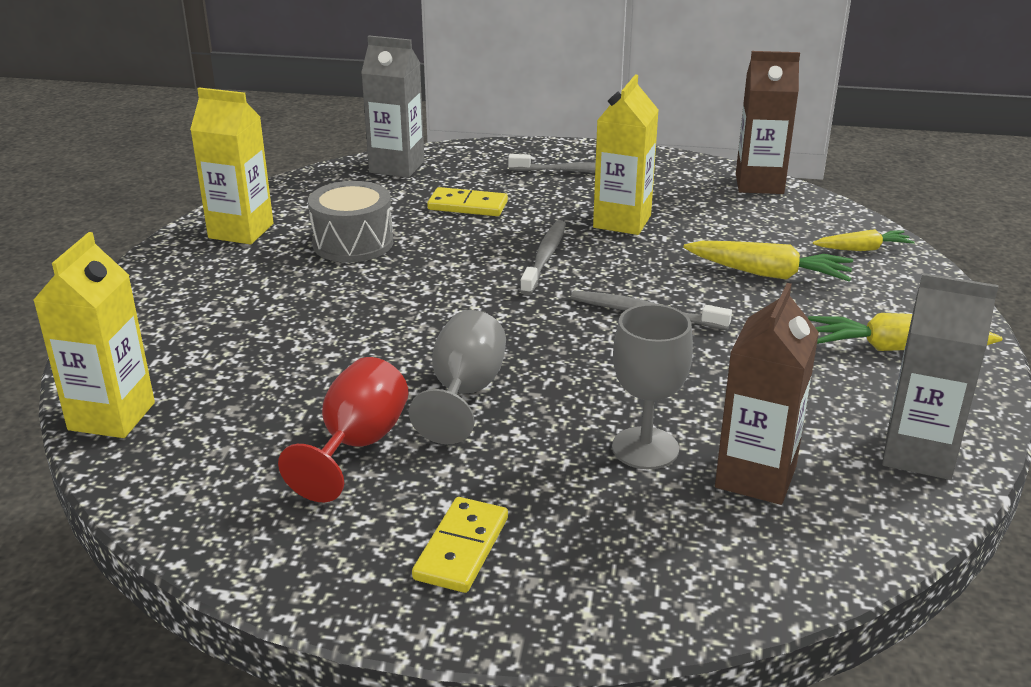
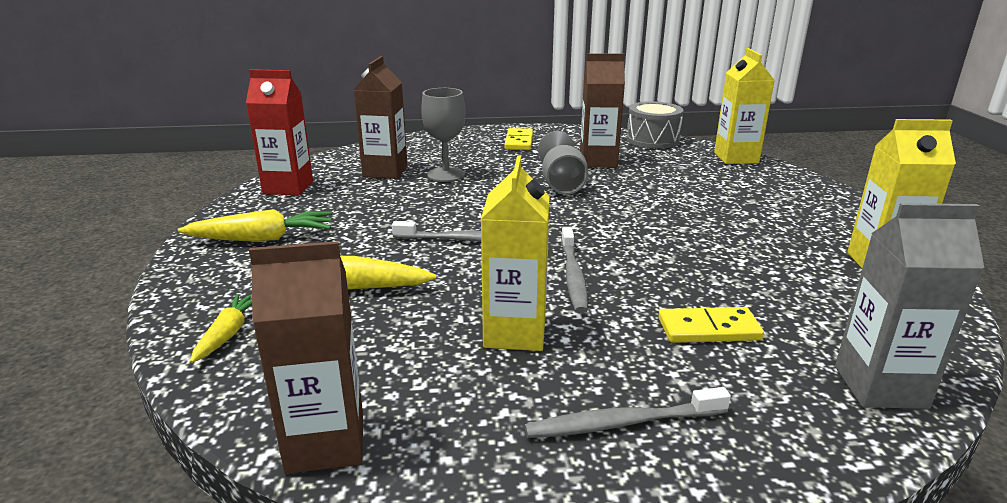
camera: 165 degrees right, 5 degrees down
(353, 243) = (763, 266): grey drum -> grey drum (652, 140)
(357, 445) = (598, 161): red goblet -> brown carton
(863, 249) = (228, 334): yellow carrot -> yellow carrot turned 120 degrees clockwise
(918, 454) = (288, 187): grey carton -> red carton

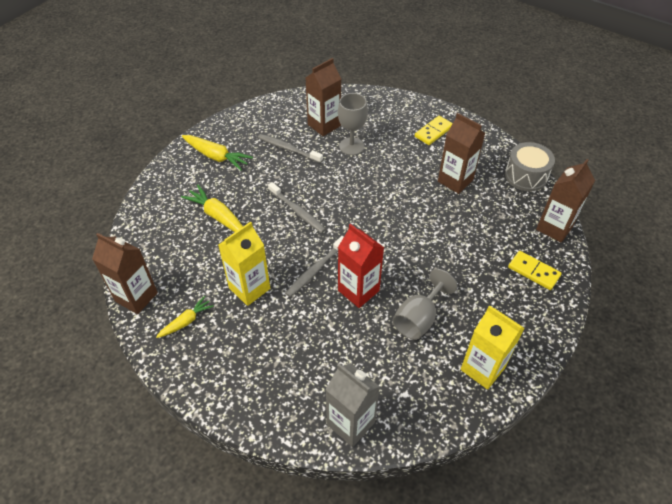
camera: 40 degrees right, 25 degrees up
(228, 334) = (154, 217): yellow carrot -> yellow carrot (186, 321)
(288, 187) = (264, 116): red carton -> red carton (358, 290)
(562, 184) = (403, 192): grey goblet -> grey goblet (418, 318)
(622, 423) = (232, 361): grey toothbrush -> grey toothbrush (288, 149)
(708, 329) = (328, 343): yellow domino -> yellow domino (533, 271)
(736, 158) = (554, 228): yellow carton -> brown carton

